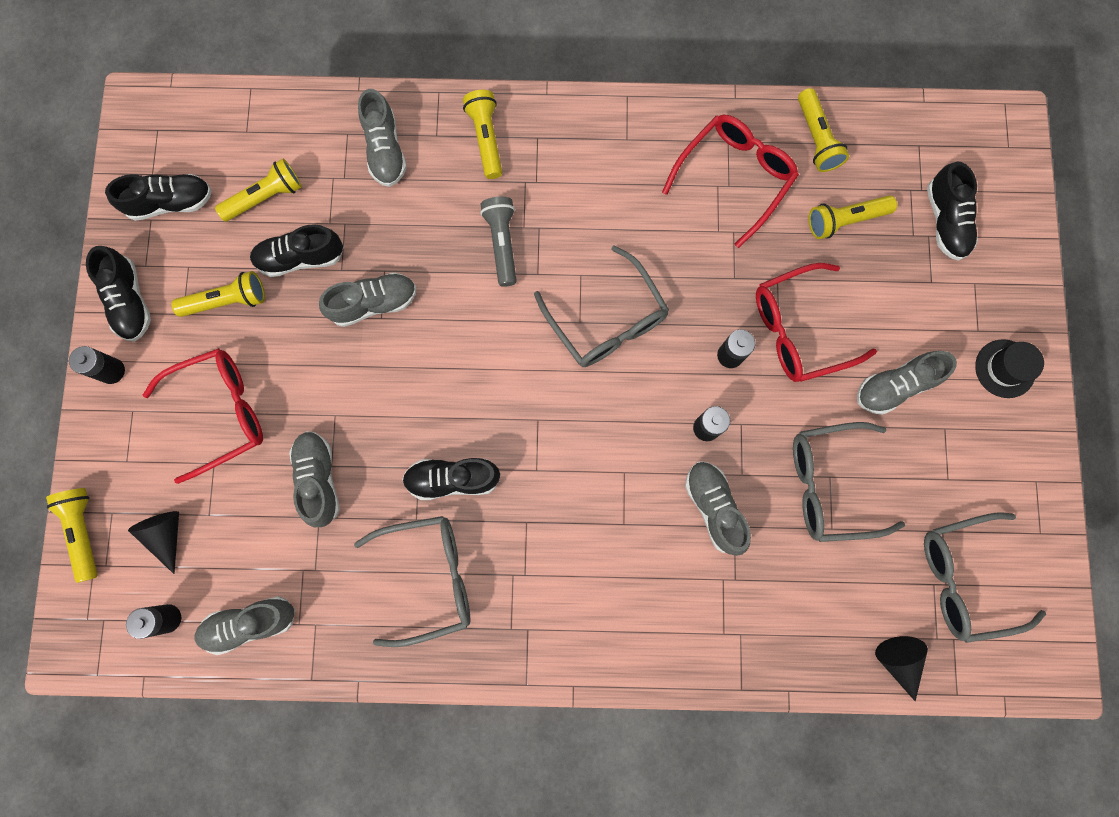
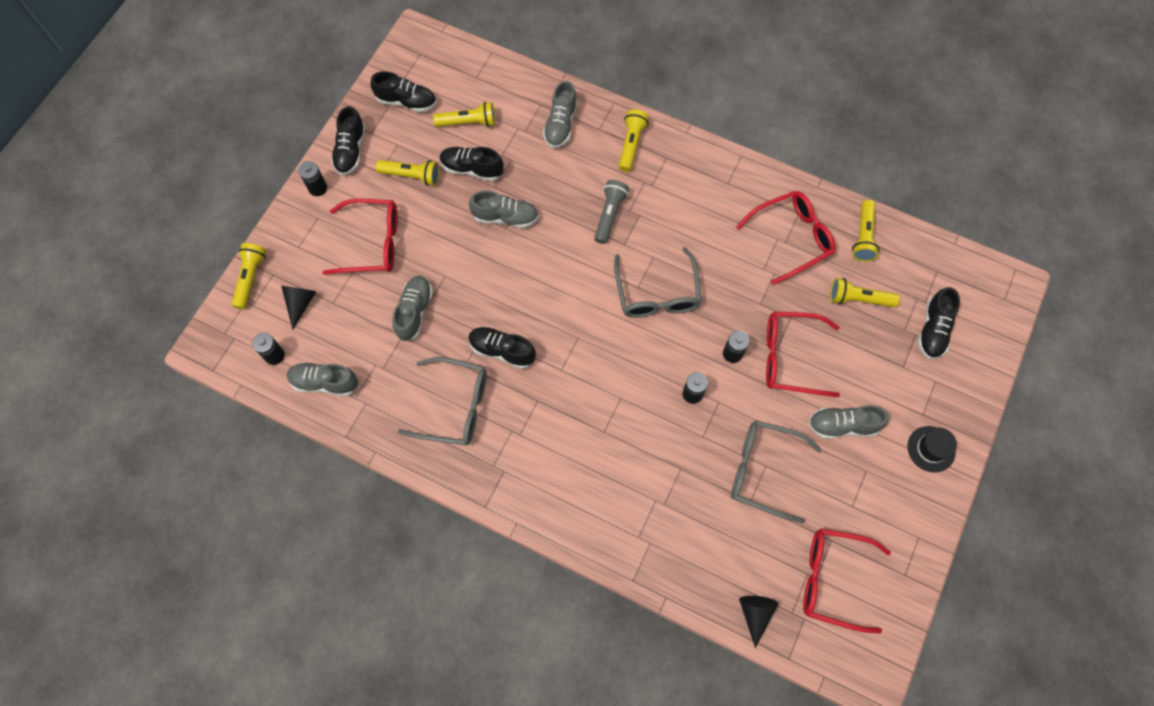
camera: 25 degrees right, 10 degrees down
(714, 508) = (672, 449): grey shoe -> none
(965, 577) = (833, 579): grey glasses -> red glasses

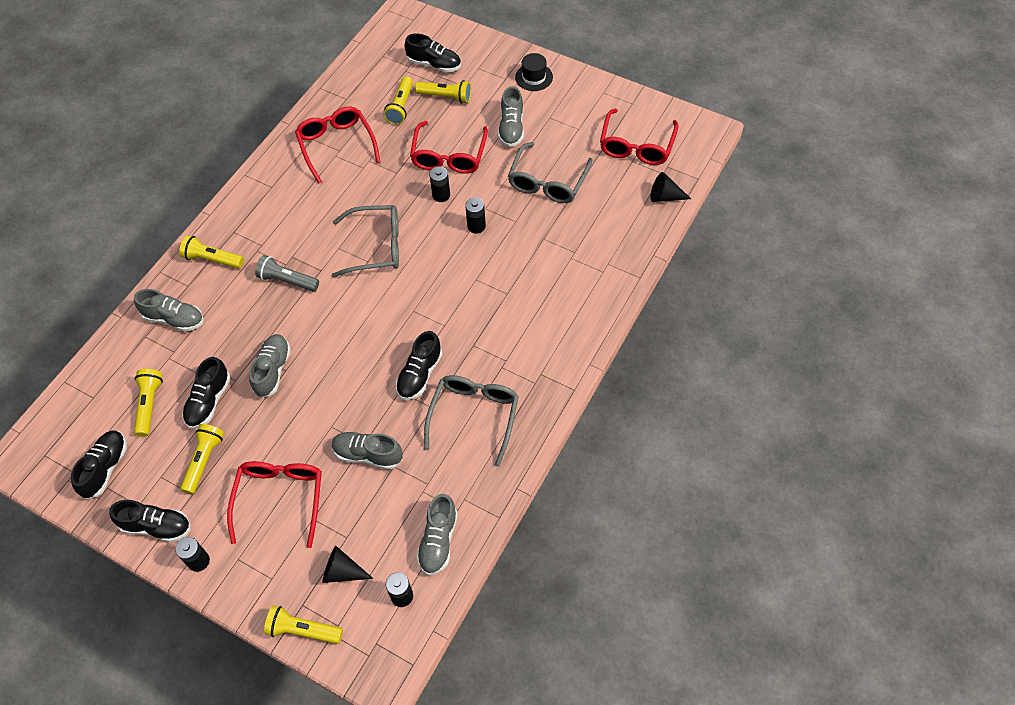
camera: 85 degrees left, 10 degrees down
(863, 237) = (343, 98): yellow flashlight -> yellow flashlight (446, 97)

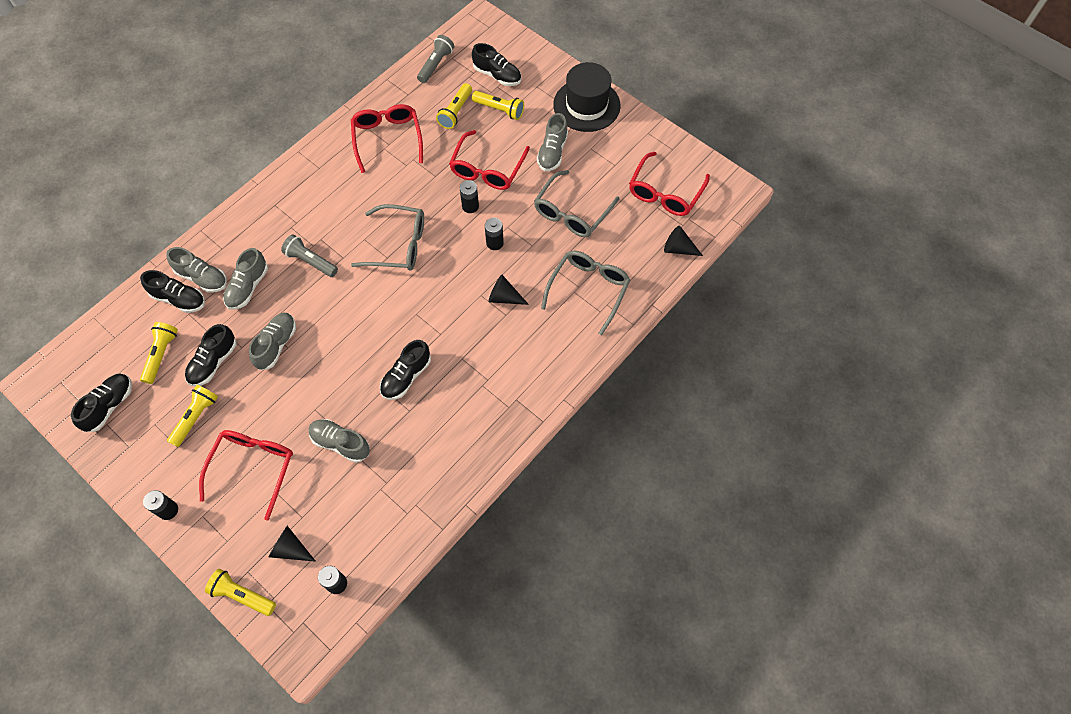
camera: 10 degrees right, 5 degrees up
(156, 526) = (140, 470): black shoe -> black shoe (179, 299)
(212, 259) = (249, 227): yellow flashlight -> none
(368, 65) = (436, 64): none -> grey flashlight
(438, 540) = (382, 539): grey shoe -> grey shoe (248, 287)
(474, 416) = (445, 427): grey glasses -> grey glasses (588, 290)
(501, 277) = (504, 297): none -> black cone
(534, 77) = (586, 105): black hat -> black hat, size x1.86

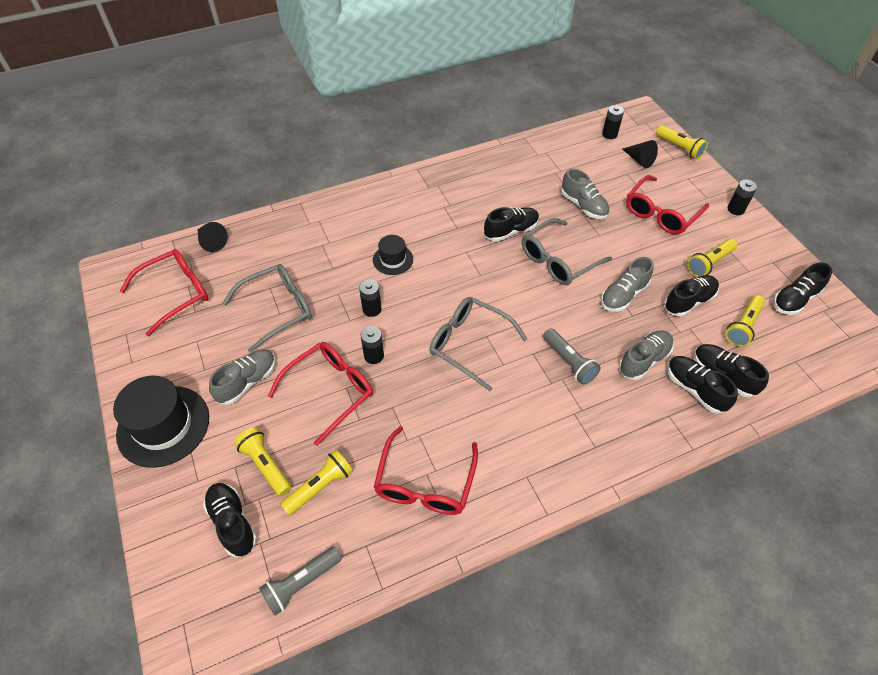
camera: 155 degrees left, 10 degrees down
(202, 277) = (695, 389): grey shoe -> black shoe
(504, 297) = (393, 259): black cone -> black hat
(588, 290) = (316, 239): grey glasses -> grey glasses (558, 260)

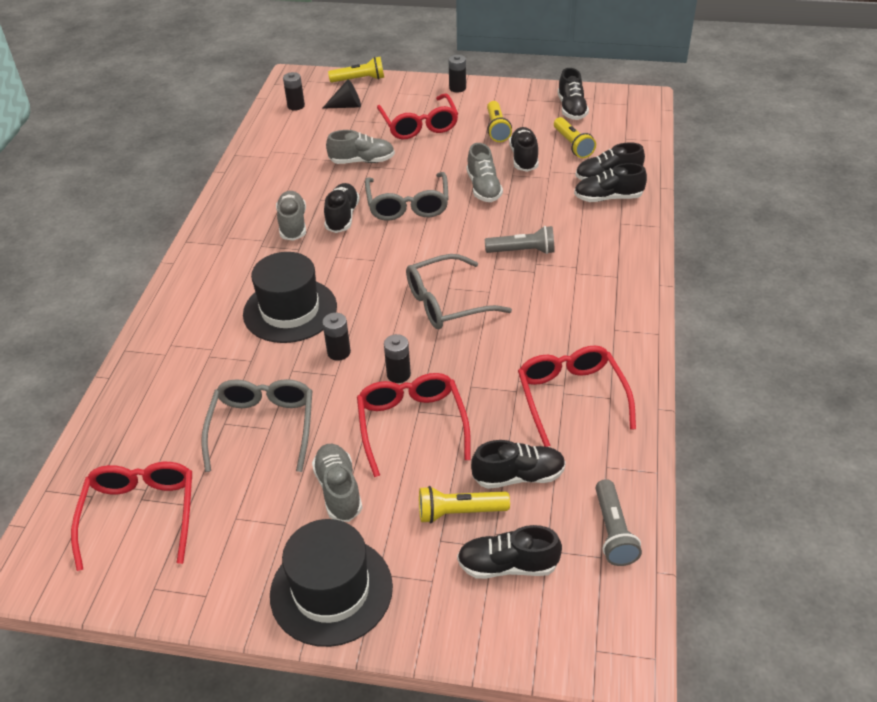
camera: 55 degrees left, 10 degrees down
(211, 242) = (94, 451): black cone -> none
(320, 486) = (518, 476): yellow flashlight -> black shoe
(393, 259) = (290, 310): black hat -> black hat, size x1.86
(425, 482) = (571, 397): red glasses -> red glasses turned 150 degrees counterclockwise
(644, 360) = (558, 210): grey shoe -> grey shoe (293, 224)

